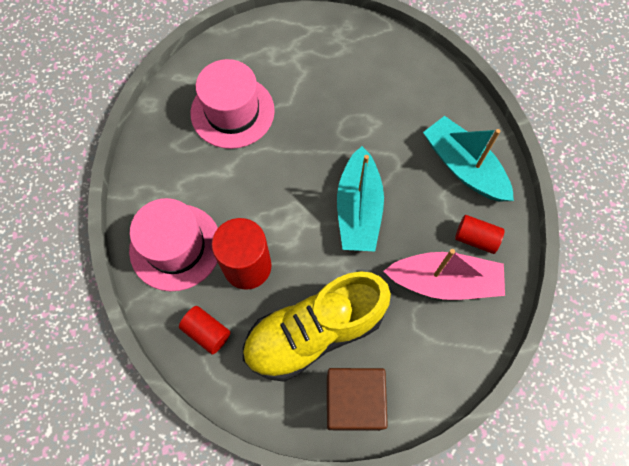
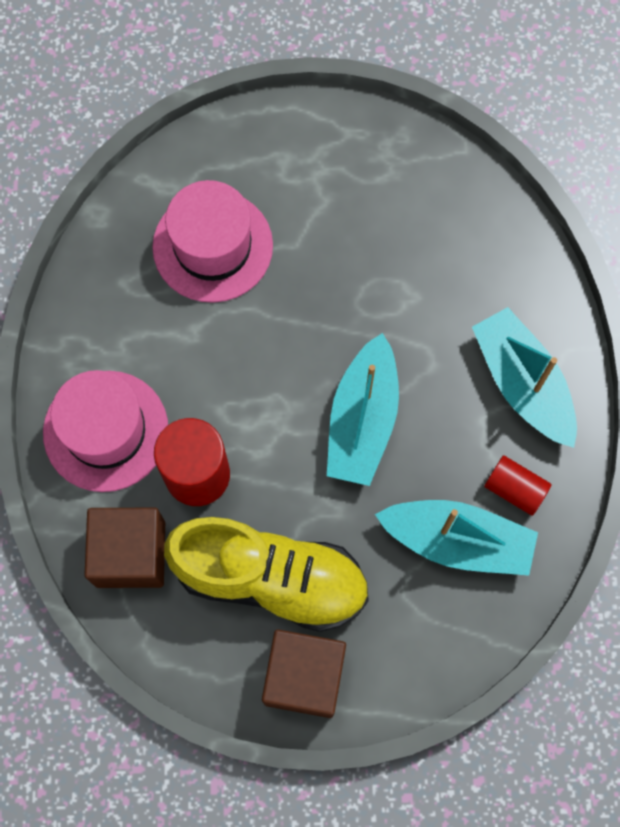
camera: 10 degrees right, 5 degrees up
(207, 332) = (130, 554): red cylinder -> brown cube
(314, 332) = (271, 578): yellow shoe -> yellow shoe turned 150 degrees counterclockwise
(444, 281) = (457, 541): pink boat -> turquoise boat

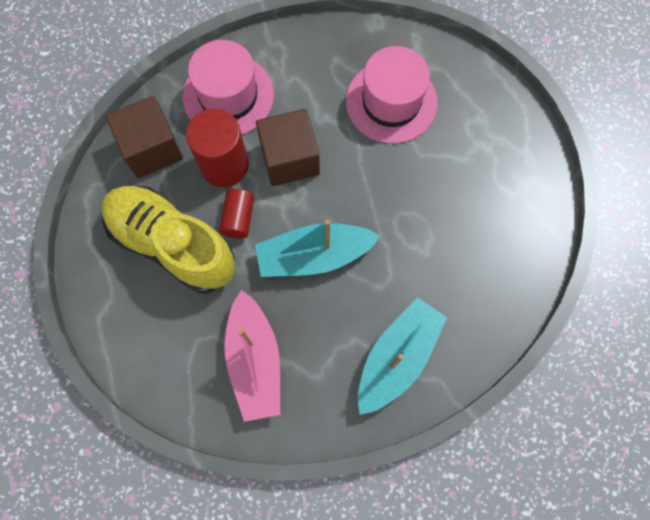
camera: 65 degrees right, 0 degrees up
(271, 578) = (172, 244): yellow shoe -> yellow shoe turned 135 degrees clockwise
(304, 677) = (112, 297): brown cube -> brown cube (289, 159)
(457, 541) = (254, 361): turquoise boat -> pink boat
(514, 489) = (312, 386): red cylinder -> red cylinder (238, 218)

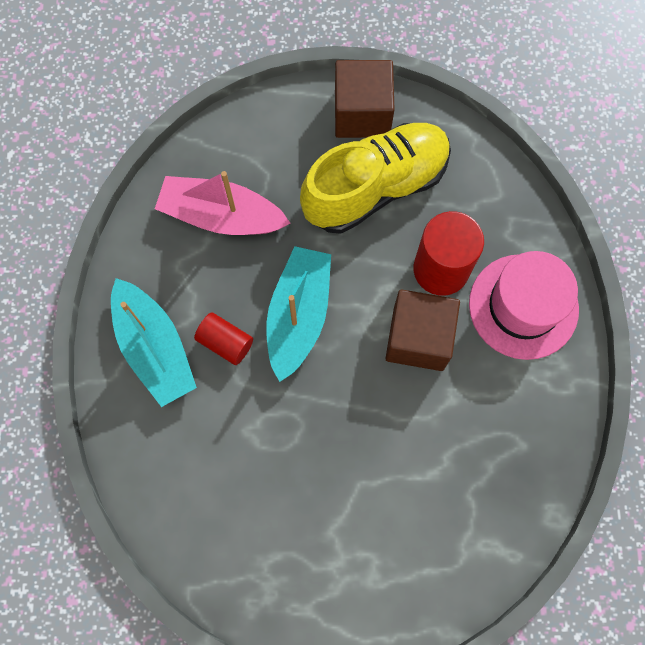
camera: 115 degrees right, 0 degrees up
(151, 148) = (492, 206): brown cube -> brown cube (362, 113)
(238, 218) = (374, 259): red cylinder -> red cylinder (225, 342)
(391, 102) = (439, 482): pink hat -> none

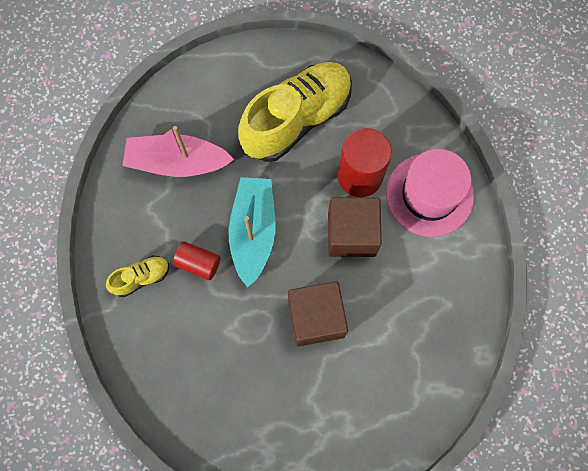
camera: 10 degrees left, 0 degrees up
(154, 348) = (141, 278): turquoise boat -> yellow shoe
(362, 113) = (276, 63): brown cube -> brown cube (316, 318)

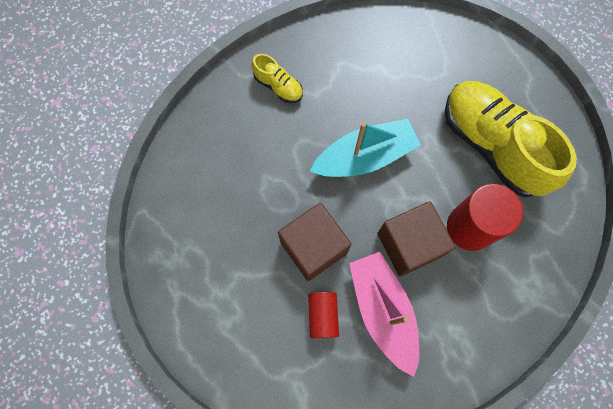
camera: 65 degrees right, 0 degrees up
(177, 162) = (394, 66): pink boat -> pink boat (383, 311)
(198, 263) = (313, 125): red cylinder -> red cylinder (322, 316)
(297, 119) = (492, 146): yellow shoe -> yellow shoe turned 150 degrees counterclockwise
(429, 195) = (489, 303): pink hat -> none

